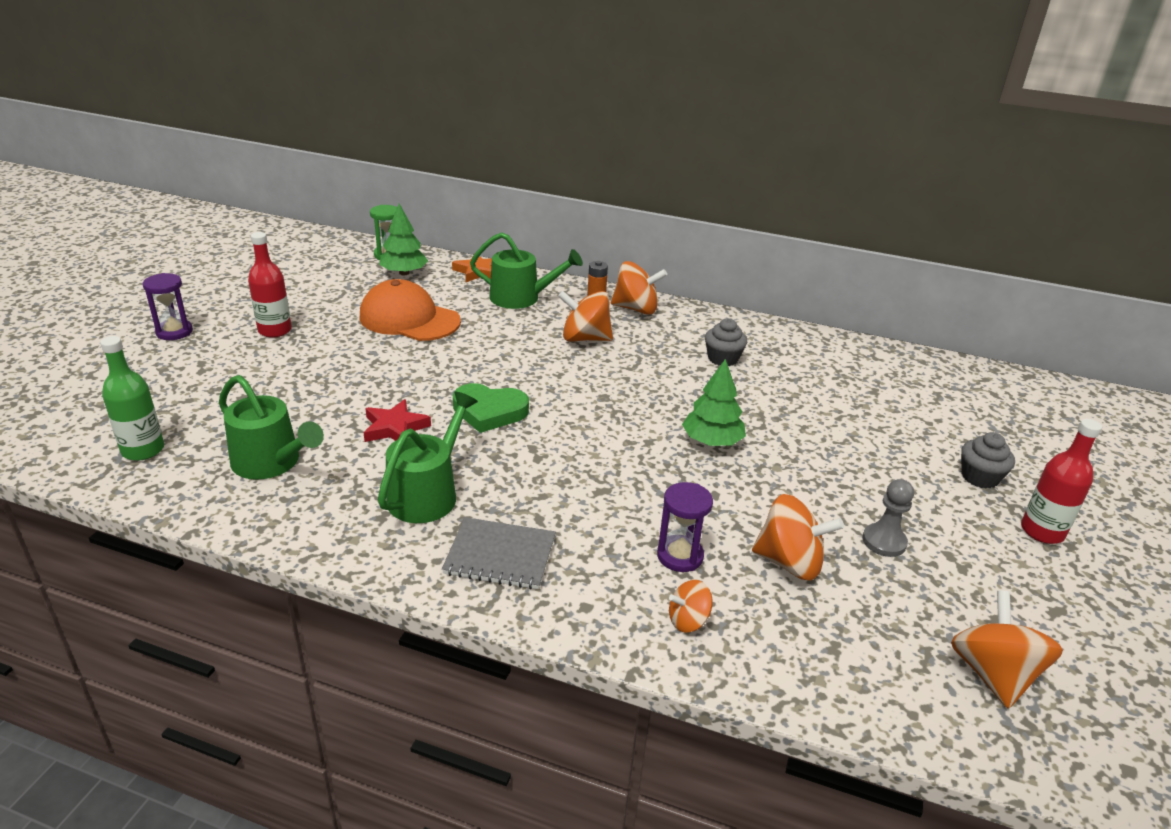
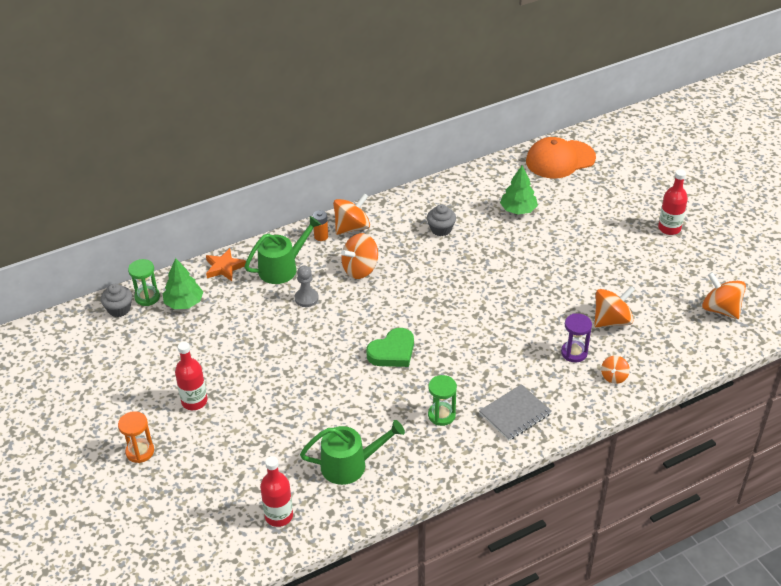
camera: 45 degrees left, 10 degrees up
(143, 450) = (279, 516): green bottle -> red bottle
(174, 332) = (140, 452): purple hourglass -> orange hourglass
(395, 427) = (368, 398): red star -> none
(409, 319) = (251, 332): orange cap -> orange cap (560, 159)
(427, 494) = (441, 415): green watering can -> green hourglass
(712, 441) = (506, 285): green tree -> green tree (518, 210)
(884, 541) = (628, 281): grey pawn -> grey pawn (306, 298)
(979, 477) = (621, 217): grey cupcake -> grey cupcake (119, 309)

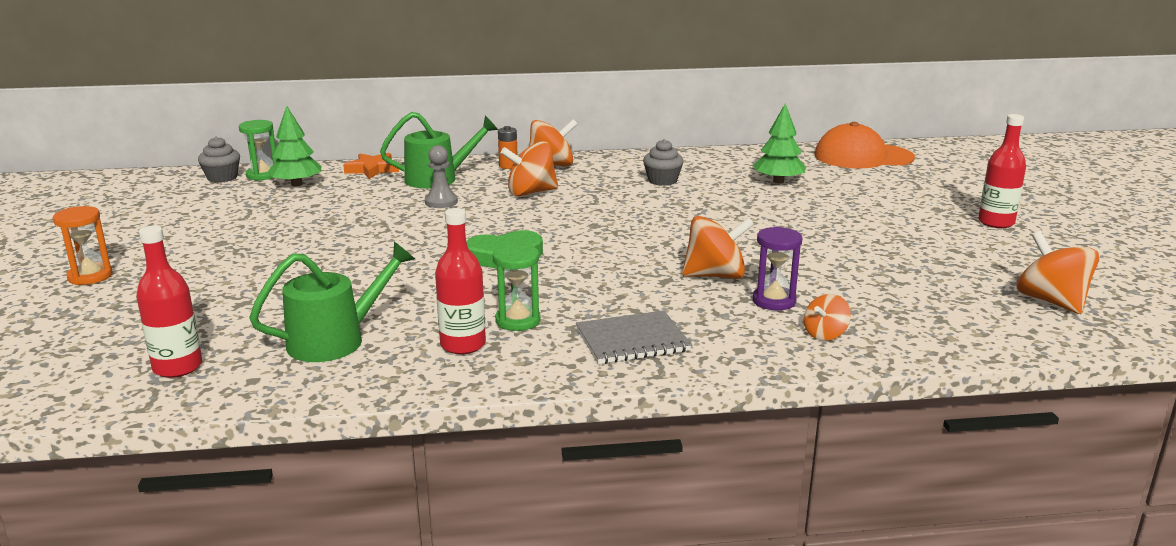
camera: 20 degrees right, 20 degrees down
(194, 401) = (209, 251): red bottle -> red bottle (463, 345)
(350, 465) = (335, 340): green watering can -> green watering can turned 45 degrees counterclockwise
(611, 320) = (856, 283): orange spinning top -> orange spinning top (715, 276)

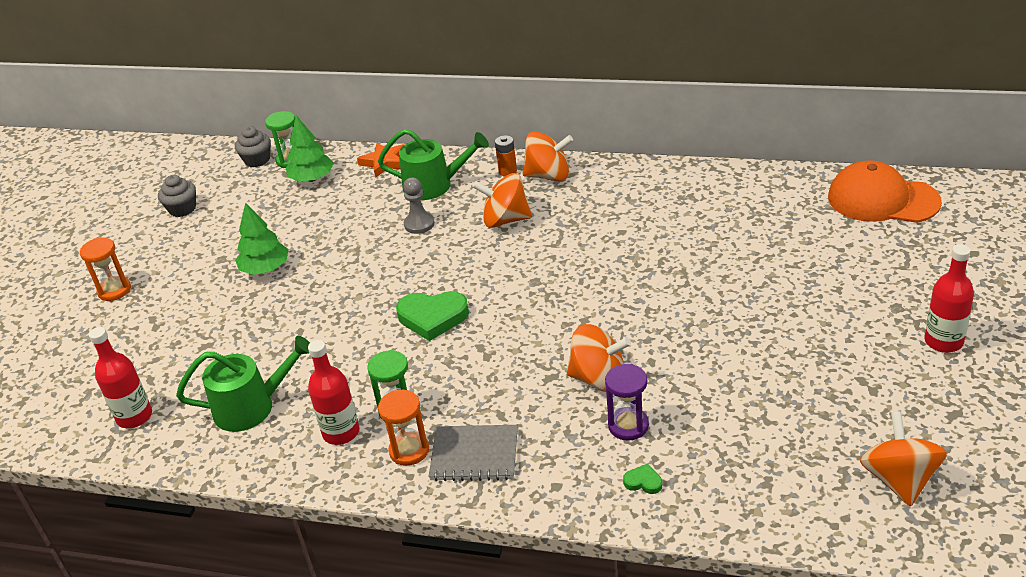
camera: 25 degrees right, 15 degrees up
(555, 347) = (409, 450): none -> orange hourglass
(662, 181) = (640, 217): grey cupcake -> grey cupcake (182, 209)
(778, 181) = (758, 234): green tree -> green tree (265, 269)
(825, 334) = (643, 482): orange spinning top -> green heart

